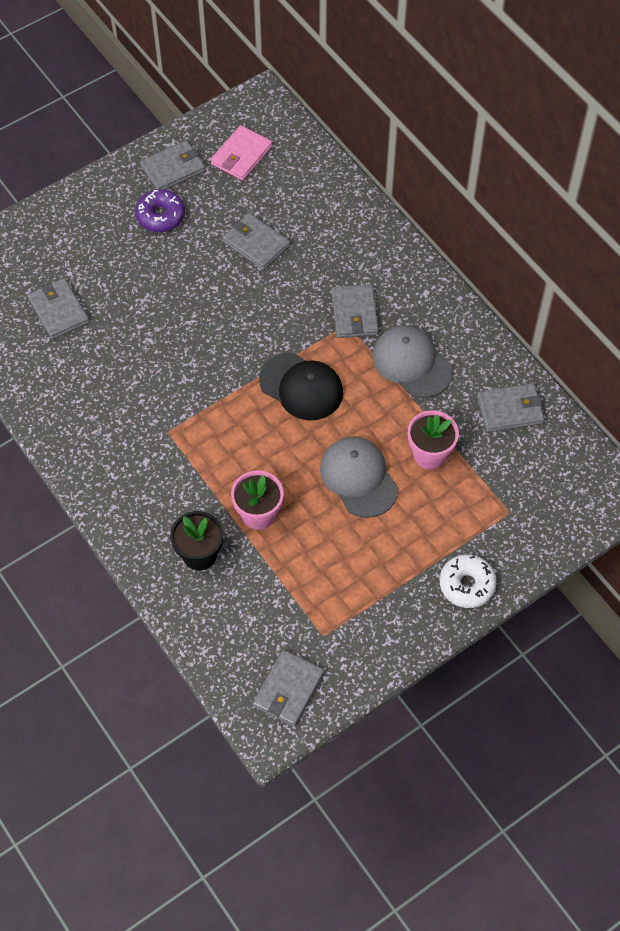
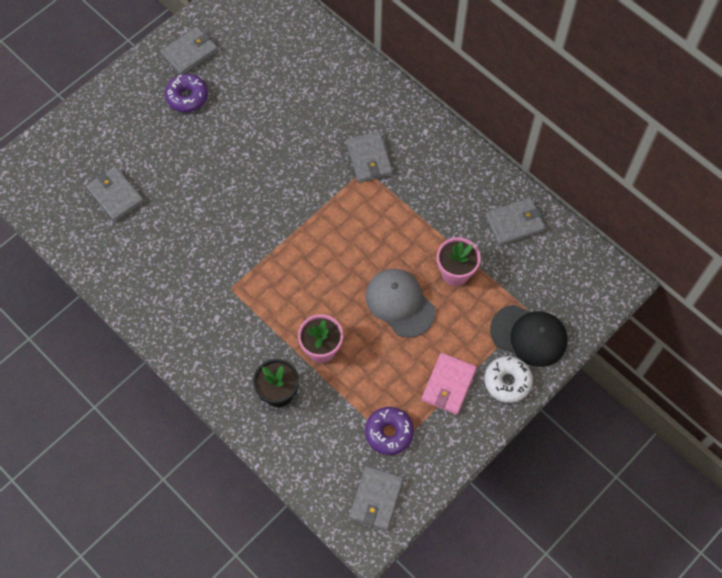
camera: 10 degrees left, 5 degrees up
(241, 155) = (246, 32): pink wallet -> pink wallet (448, 385)
(256, 243) = (273, 109): grey wallet -> none
(301, 387) = (336, 231): black cap -> black cap (529, 335)
(318, 619) = (389, 433): none -> purple donut
(412, 363) = (425, 195): grey cap -> none

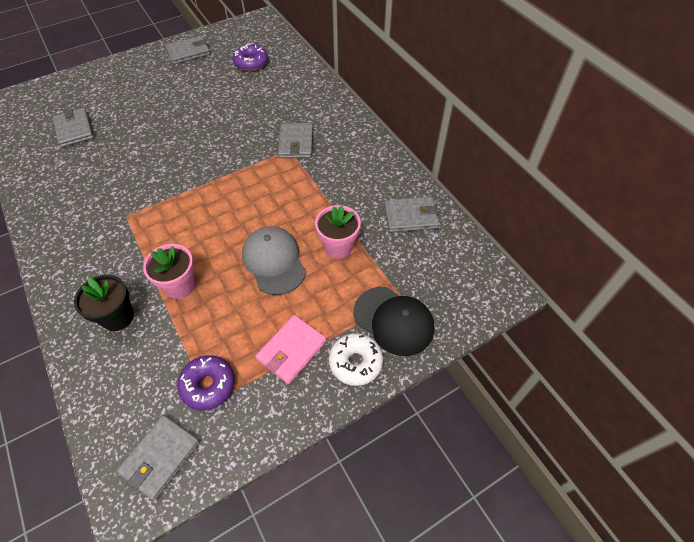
camera: 15 degrees right, 10 degrees down
(187, 97) = (170, 77): purple donut -> purple donut (251, 63)

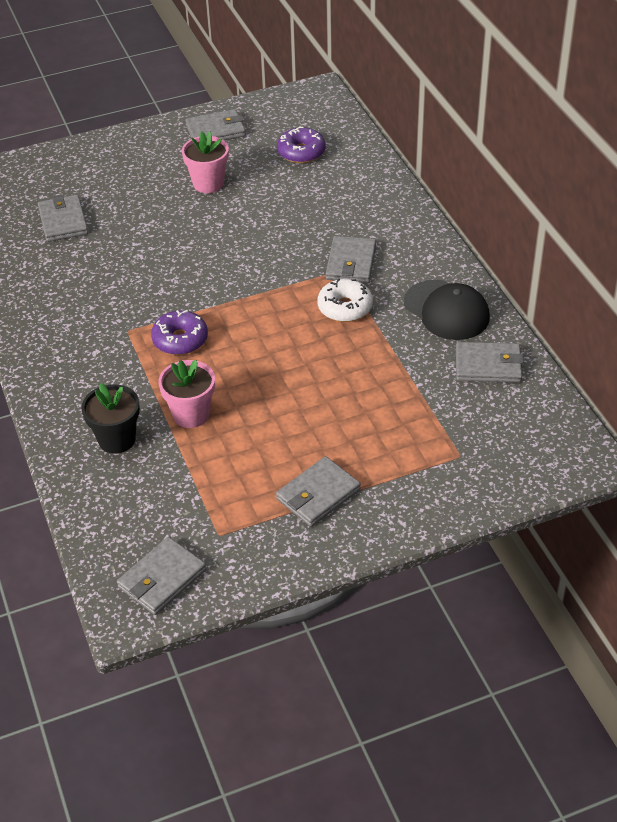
camera: 10 degrees right, 10 degrees down
(208, 385) = (218, 518): purple donut -> purple donut (180, 340)
(274, 261) = (307, 399): grey cap -> none
(291, 350) = (318, 494): pink wallet -> grey wallet
(338, 246) = (389, 391): pink flower pot -> pink flower pot (208, 183)
(355, 362) = (392, 514): white donut -> white donut (345, 307)
(393, 321) = (445, 477): black cap -> black cap (446, 310)

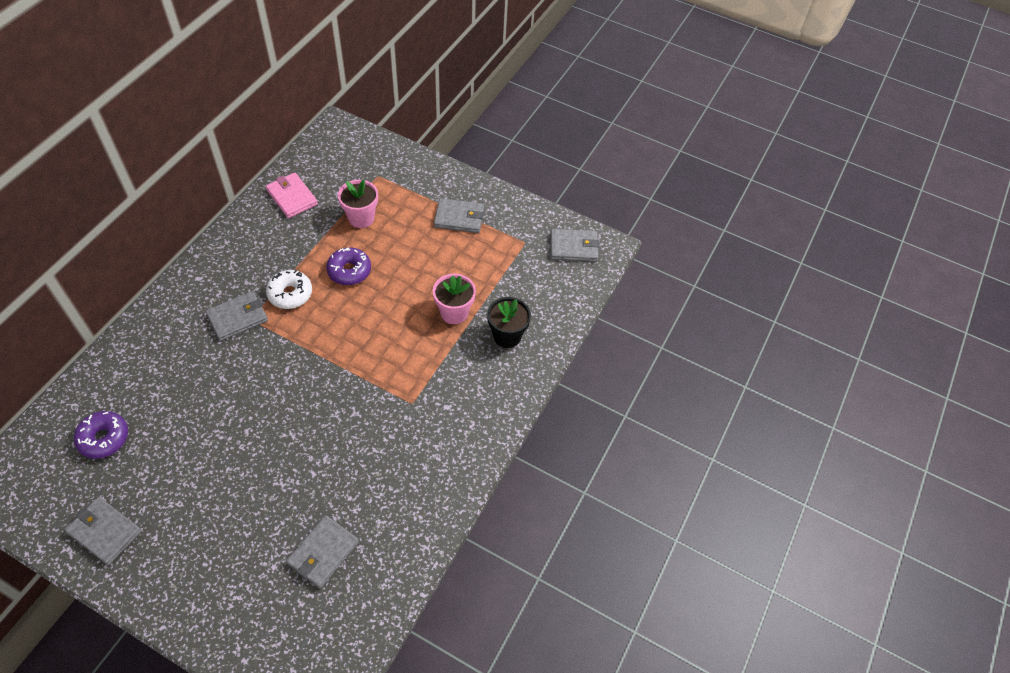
camera: 135 degrees left, 10 degrees up
(180, 340) = (395, 365): purple donut -> purple donut (349, 271)
(208, 183) = (195, 478): pink flower pot -> pink flower pot (361, 218)
(446, 310) = (253, 240): black cap -> none
(488, 366) = (292, 197): grey wallet -> pink wallet

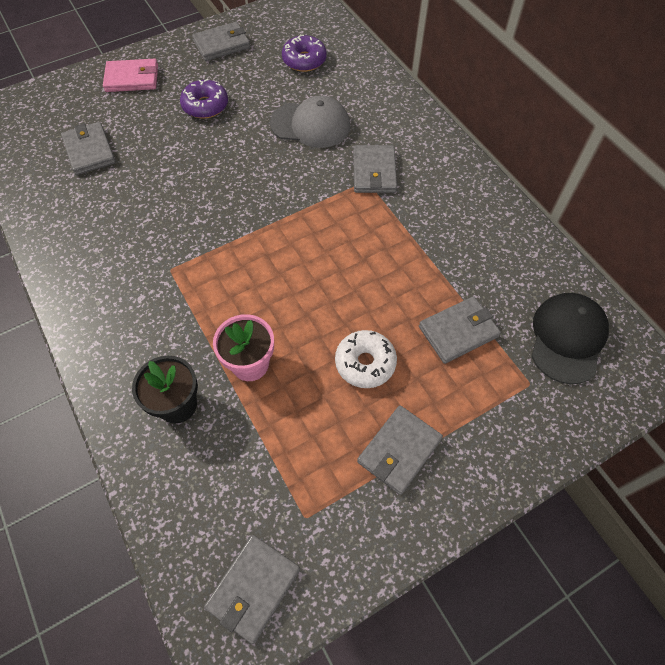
camera: 125 degrees right, 5 degrees up
(200, 387) = (310, 125): none -> grey cap
(290, 294) = (379, 221): white donut -> white donut (365, 363)
(292, 197) = (530, 274): pink wallet -> pink wallet (132, 78)
(334, 167) = (567, 338): none -> black cap
(349, 271) = (379, 285): purple donut -> purple donut (205, 106)
(361, 218) = (458, 331): pink flower pot -> grey wallet

